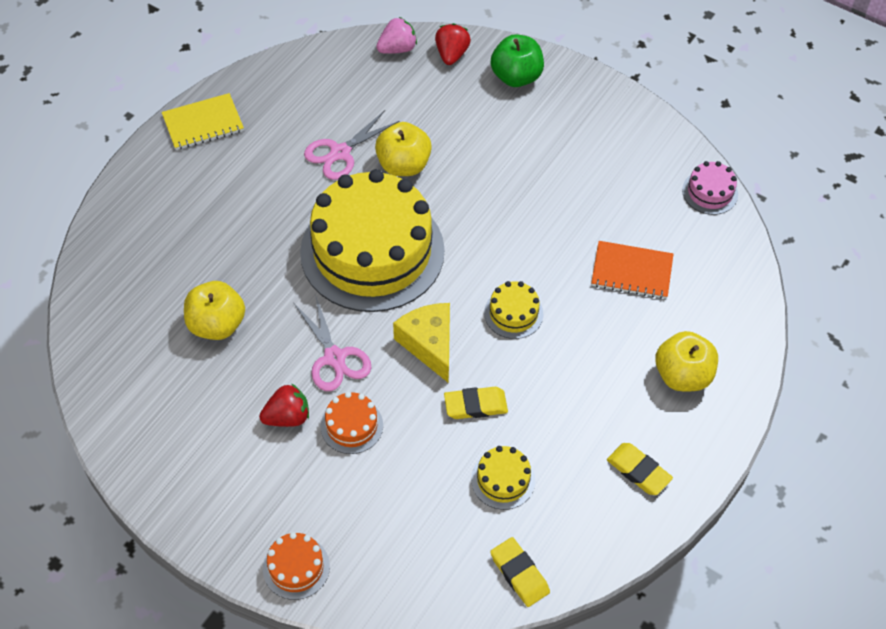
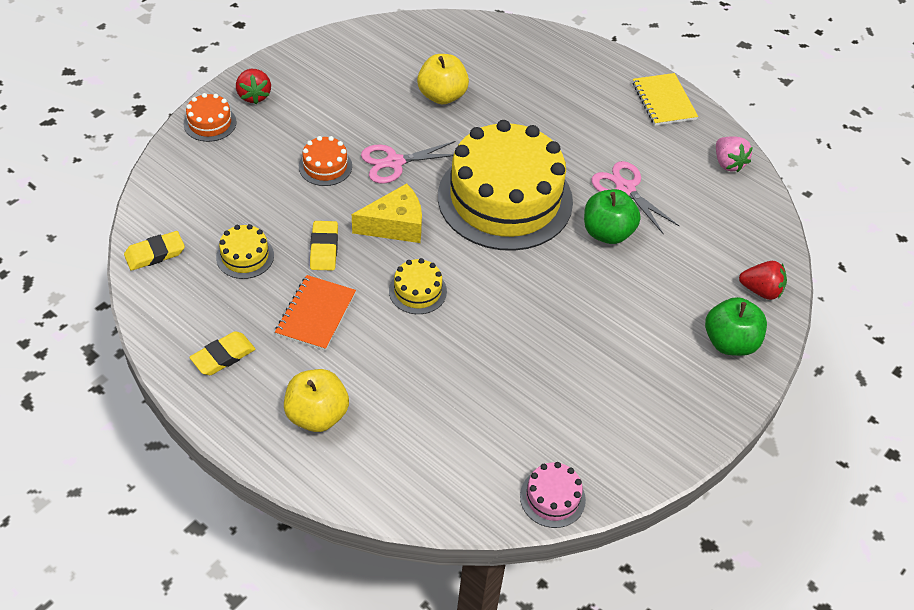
camera: 95 degrees right, 5 degrees down
(287, 417) = (343, 129): red strawberry -> red strawberry (254, 96)
(397, 49) = (766, 247): pink strawberry -> pink strawberry (728, 163)
(403, 165) = (607, 233): yellow apple -> green apple
(631, 271) = (452, 397): orange notebook -> orange notebook (316, 314)

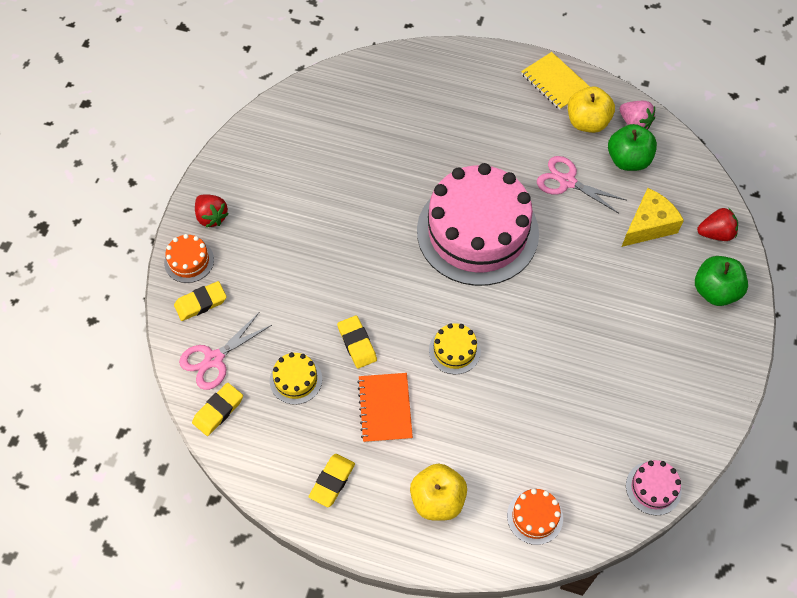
camera: 20 degrees left, 10 degrees up
(198, 160) = (201, 303): none -> yellow eraser
(325, 166) = (313, 263): orange cake -> orange cake (535, 517)
(394, 162) = (369, 235): pink scissors -> pink scissors (214, 359)
(395, 225) = (403, 296): yellow cheese -> yellow cheese (648, 225)
(442, 96) = (372, 151): yellow apple -> yellow apple (587, 122)
(505, 198) = (477, 232): yellow cake -> pink cake
(607, 233) = (574, 230): green apple -> green apple (628, 160)

